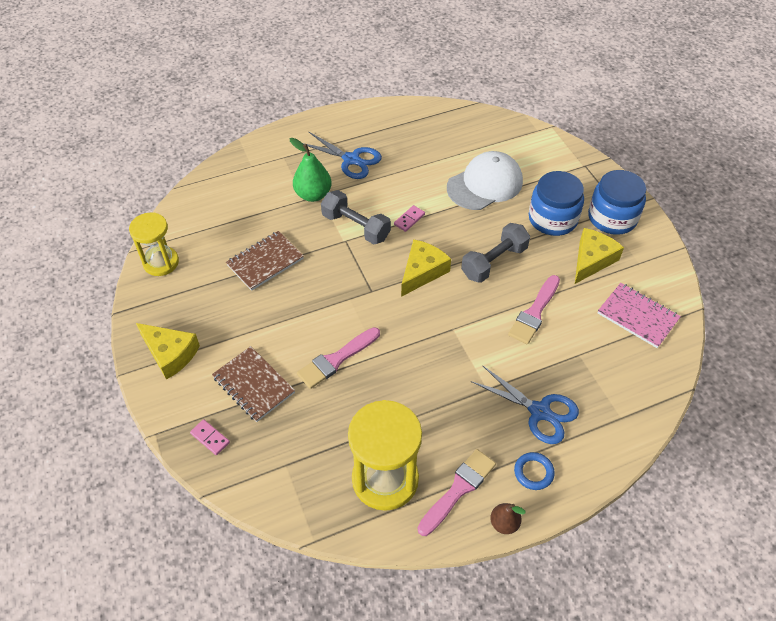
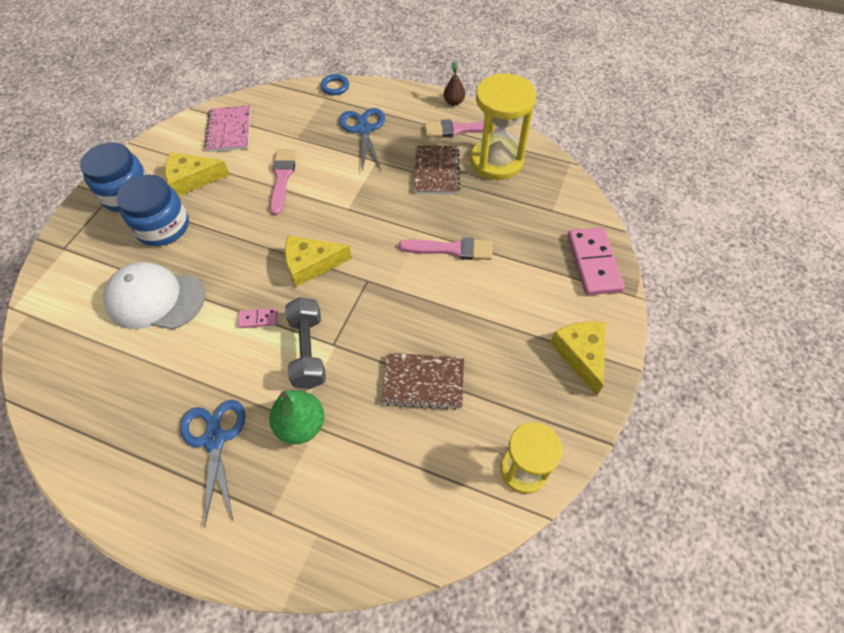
camera: 135 degrees left, 5 degrees up
(210, 438) = (594, 263): pink domino -> pink domino, size x2.13
(254, 385) = (530, 277): brown notebook -> brown notebook (436, 171)
(494, 262) = (253, 230): grey dumbbell -> none
(533, 472) = (408, 109): blue ring -> blue ring (335, 87)
(534, 312) = (282, 178): pink brush -> pink brush turned 75 degrees counterclockwise

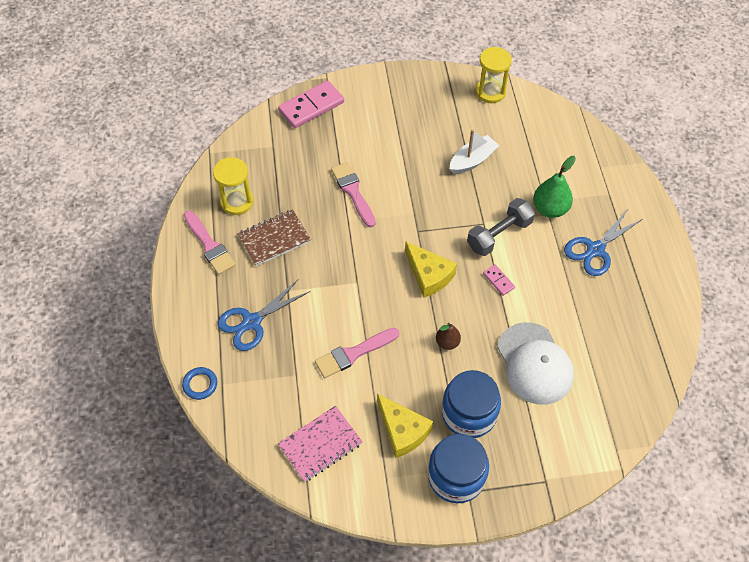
camera: 120 degrees left, 0 degrees up
(423, 382) = (472, 160): brown notebook -> white boat
(454, 102) = (171, 267): brown pear -> brown pear (447, 342)
(496, 161) = (237, 202): yellow hourglass -> yellow hourglass, size x0.64
(581, 355) = (394, 91): yellow cheese -> none

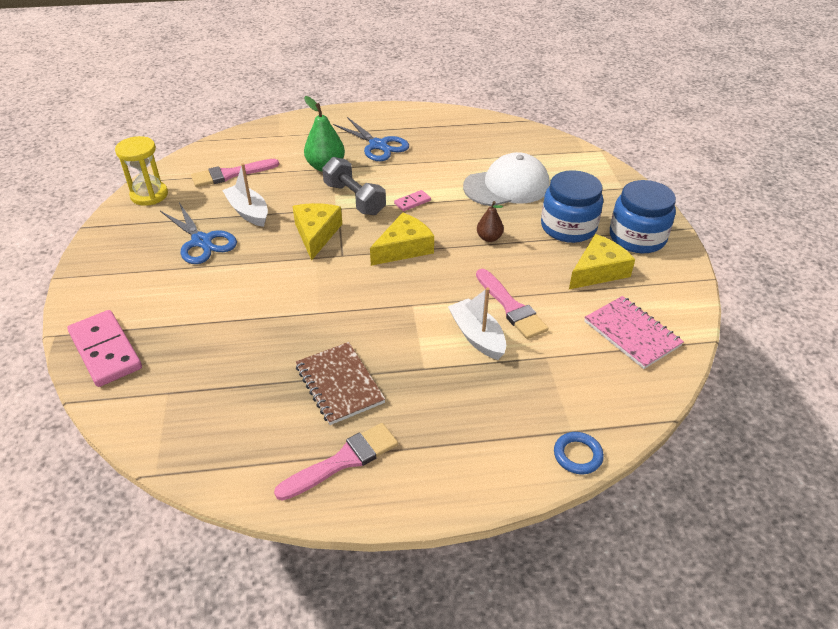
camera: 90 degrees left, 15 degrees down
(237, 202) = (265, 431): yellow hourglass -> none
(252, 322) = (475, 403): blue scissors -> blue scissors (202, 241)
(319, 327) = (477, 336): none -> white boat
(353, 192) = (273, 307): pink brush -> pink brush (231, 174)
(445, 211) = (316, 234): none -> yellow cheese

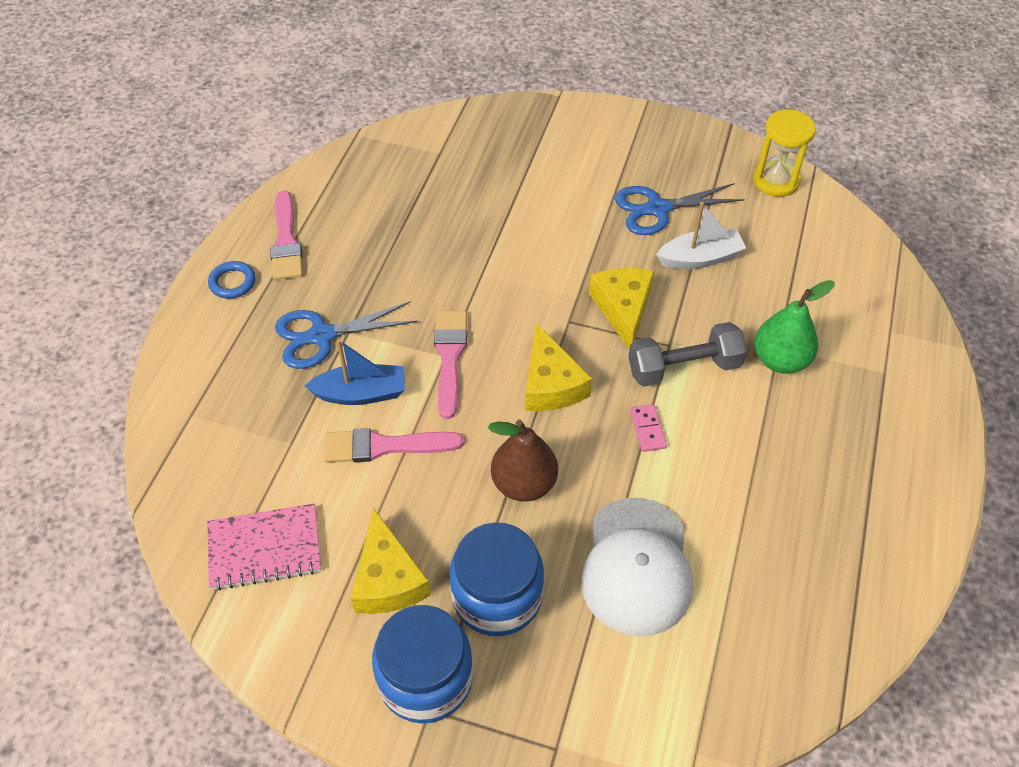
camera: 115 degrees right, 10 degrees up
(105, 351) = (518, 122): pink domino -> none
(231, 174) = (797, 259): pink brush -> pink brush (450, 357)
(316, 234) = (623, 309): yellow cheese -> yellow cheese turned 120 degrees counterclockwise
(339, 384) = (371, 262): brown notebook -> none
(378, 145) = (821, 442): blue scissors -> blue scissors (322, 336)
(477, 336) = (361, 393): white boat -> blue boat
(489, 238) = (524, 484): brown pear -> brown pear, size x1.68
(577, 455) = (164, 405): blue ring -> blue ring (232, 282)

